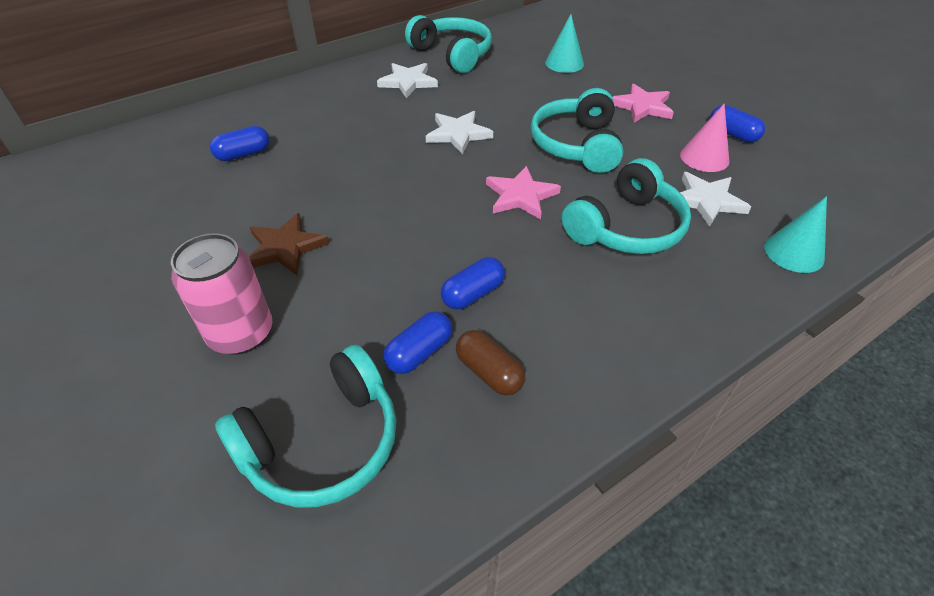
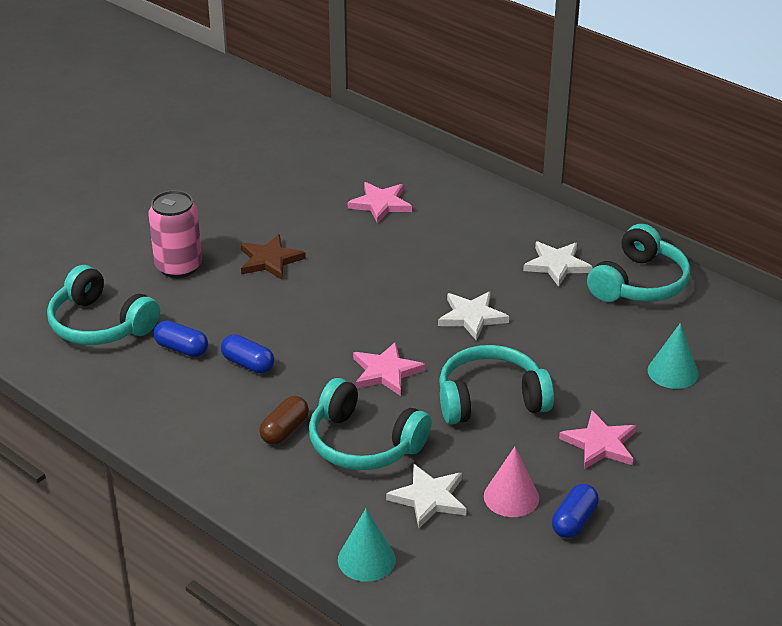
camera: 75 degrees right, 10 degrees down
(243, 154) = (381, 204): blue capsule -> pink star
(489, 372) = (171, 384): brown capsule -> brown capsule (284, 430)

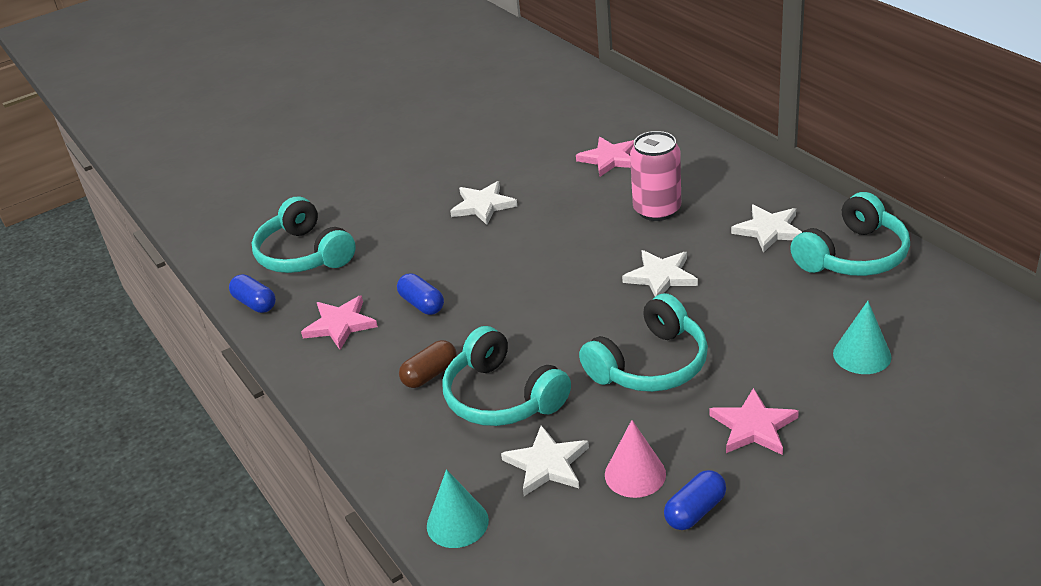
camera: 20 degrees right, 0 degrees up
(178, 267) = (397, 206): pink can -> pink can (657, 210)
(181, 349) = (367, 283): blue capsule -> blue capsule (255, 303)
(269, 260) = (483, 205): brown star -> white star
(386, 372) = (552, 325): pink star -> pink star (340, 325)
(490, 399) = (650, 364): turquoise headphones -> turquoise headphones turned 135 degrees clockwise

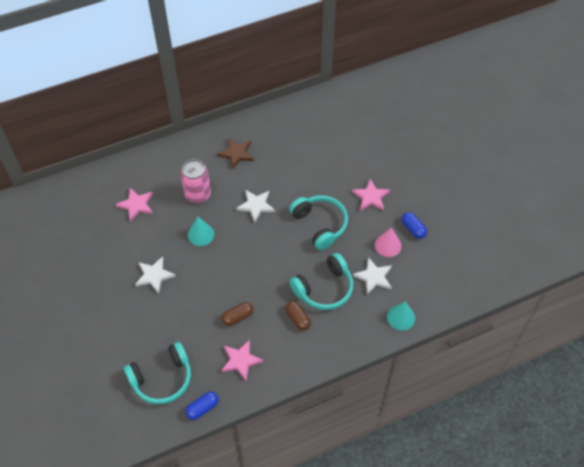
camera: 85 degrees left, 20 degrees up
(422, 304) = (237, 317): blue capsule -> brown capsule
(769, 230) = (236, 153): white star -> brown star
(853, 255) = (269, 129): turquoise headphones -> none
(862, 355) = (338, 148): turquoise cone -> turquoise cone (201, 234)

